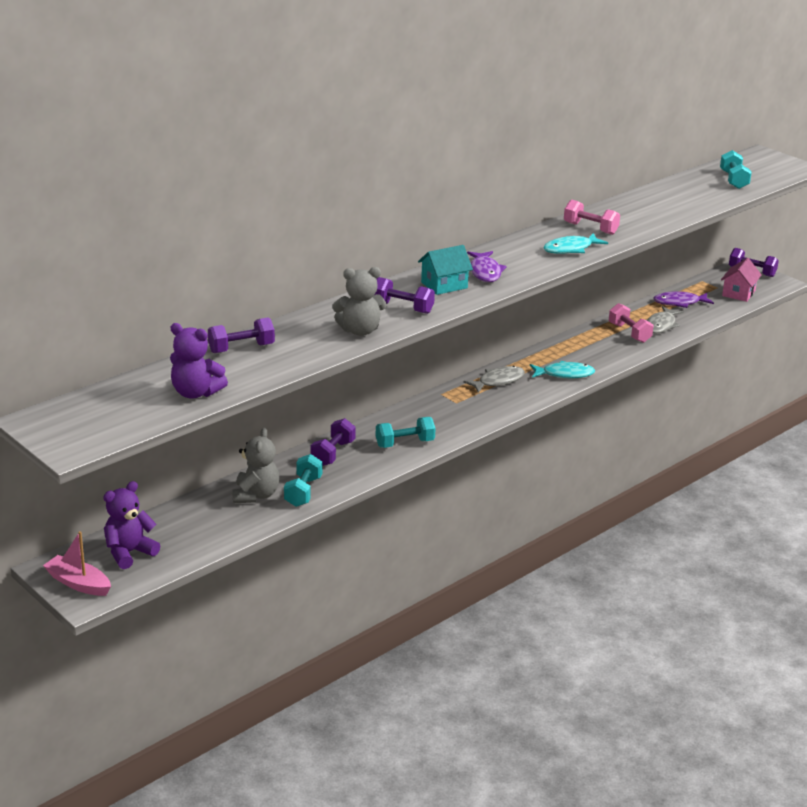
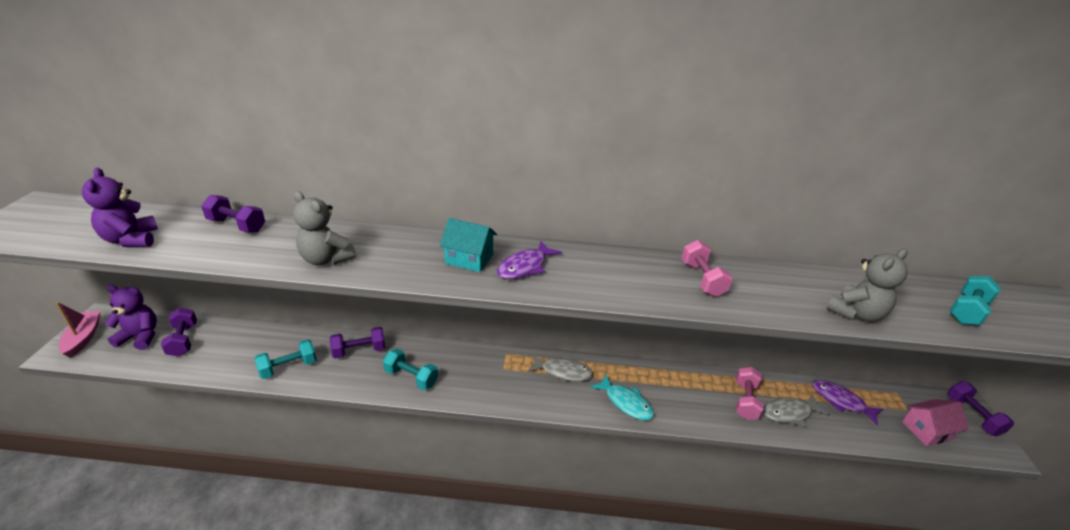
camera: 45 degrees right, 5 degrees up
(256, 495) = (265, 348): grey teddy bear -> grey teddy bear (855, 313)
(402, 308) = (397, 259): purple dumbbell -> purple dumbbell (183, 340)
(571, 249) = (644, 288): turquoise fish -> none

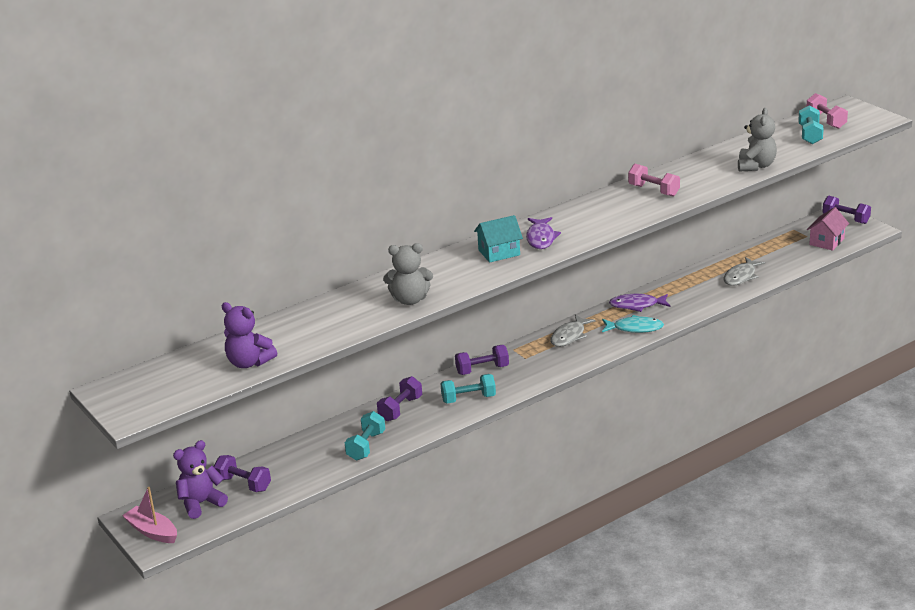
camera: 35 degrees left, 5 degrees down
(237, 225) = (299, 319): purple dumbbell -> purple dumbbell (482, 370)
(563, 372) = (569, 336): grey fish -> grey fish turned 150 degrees clockwise
(745, 401) = (707, 285): pink dumbbell -> pink dumbbell (826, 121)
(841, 401) = (765, 253): purple fish -> purple fish (637, 305)

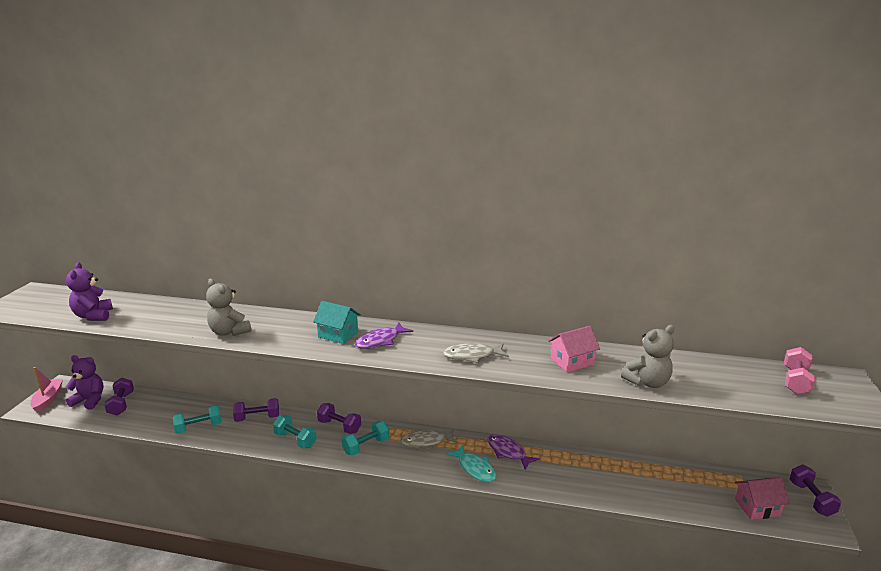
camera: 45 degrees right, 5 degrees down
(653, 190) = (525, 354): pink dumbbell -> none
(691, 179) = (572, 362): none -> pink house
(741, 276) = (625, 485): grey fish -> grey fish (472, 356)
(810, 135) = (754, 384): turquoise dumbbell -> turquoise dumbbell (366, 446)

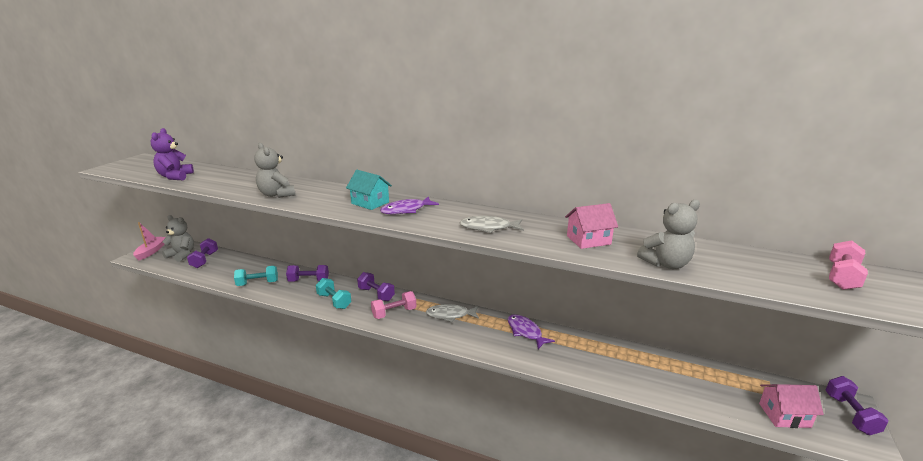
camera: 10 degrees right, 0 degrees up
(89, 400) = (182, 255): purple teddy bear -> grey teddy bear
(366, 446) = (394, 313): turquoise dumbbell -> pink dumbbell
(475, 468) = (489, 343): turquoise fish -> none

